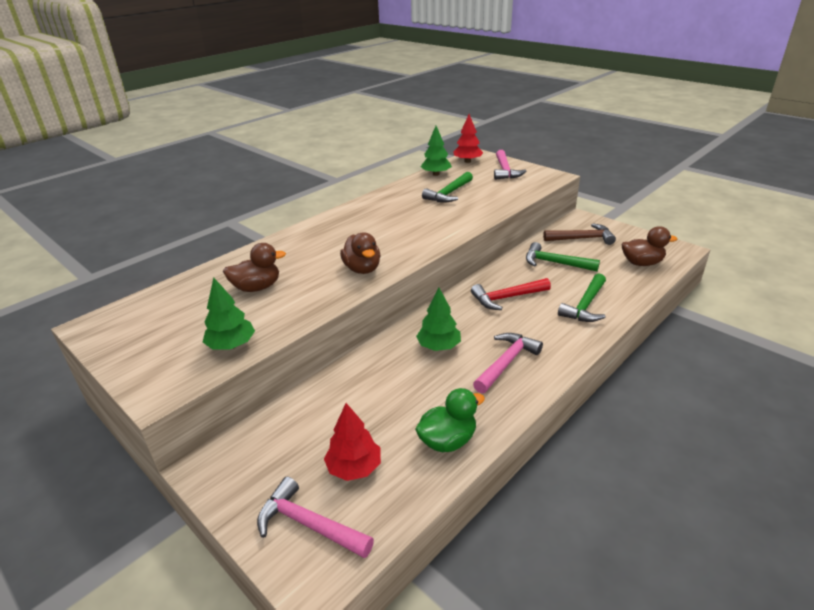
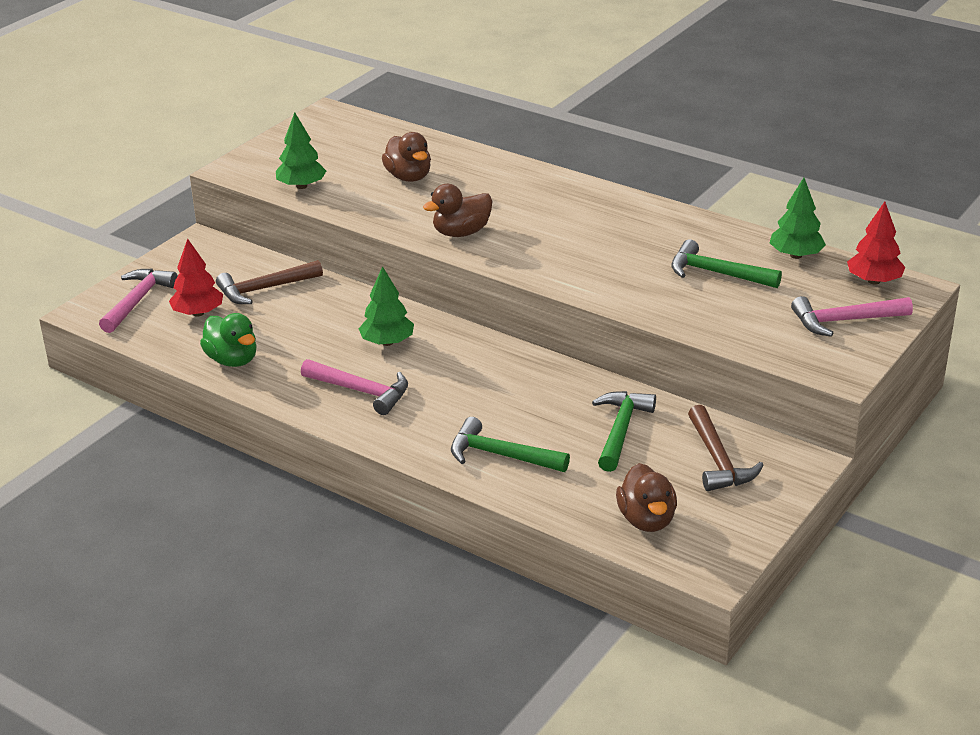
camera: 80 degrees right, 0 degrees up
(328, 416) = (265, 289): none -> brown hammer
(507, 298) = (507, 388): red hammer -> none

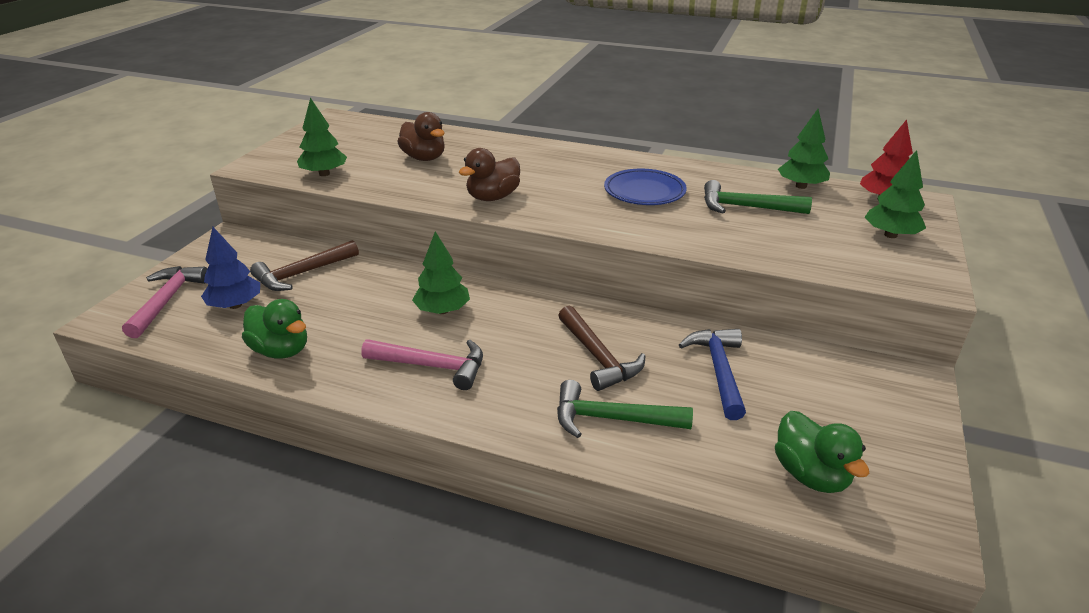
camera: 15 degrees left, 0 degrees up
(198, 313) = (235, 305): red tree -> blue tree
(621, 243) = (644, 192): none -> blue plate
(621, 430) = (719, 371): green hammer -> blue hammer
(646, 520) = (810, 475): brown duck -> green duck
(717, 460) = (833, 389): brown hammer -> brown hammer (598, 357)
(844, 321) = (890, 235): pink hammer -> green tree

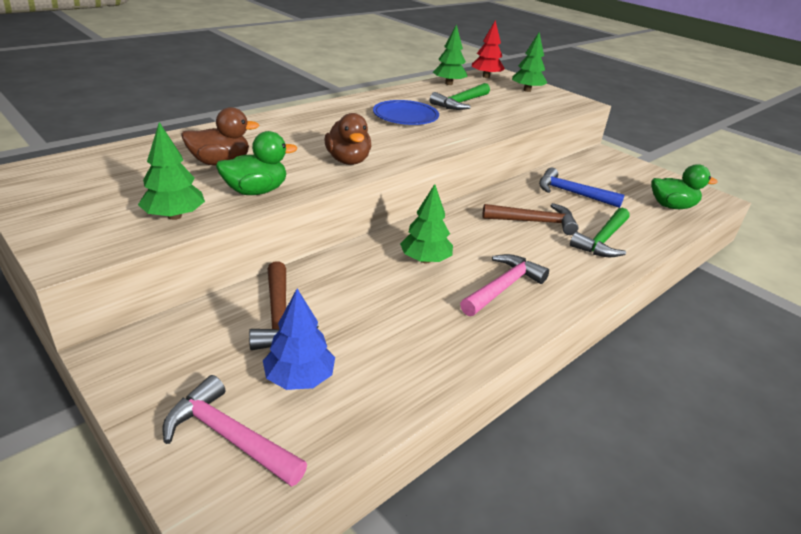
camera: 65 degrees left, 0 degrees up
(281, 350) = (420, 363): green duck -> green duck (256, 191)

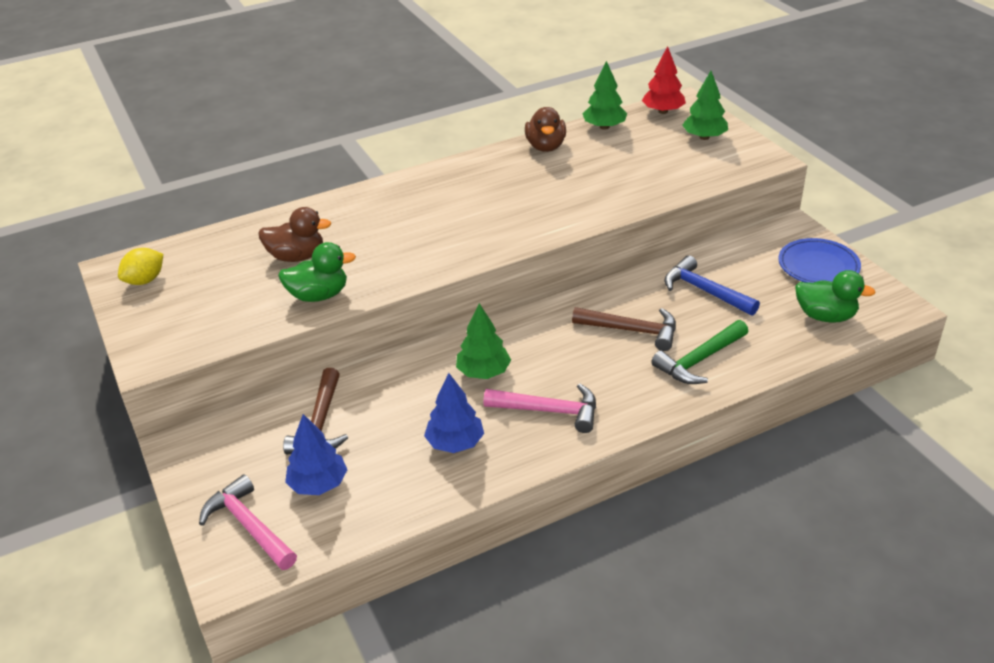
camera: 20 degrees right, 5 degrees up
(52, 184) = (145, 280): none -> yellow lemon
(174, 216) = (239, 323): green tree -> none
(348, 161) = (424, 256): brown duck -> brown duck (546, 146)
(405, 117) = (519, 188): blue plate -> blue plate (818, 266)
(430, 323) = (455, 443): none -> blue tree
(460, 103) = (600, 163): green hammer -> none
(503, 287) = (549, 411): pink hammer -> pink hammer turned 45 degrees clockwise

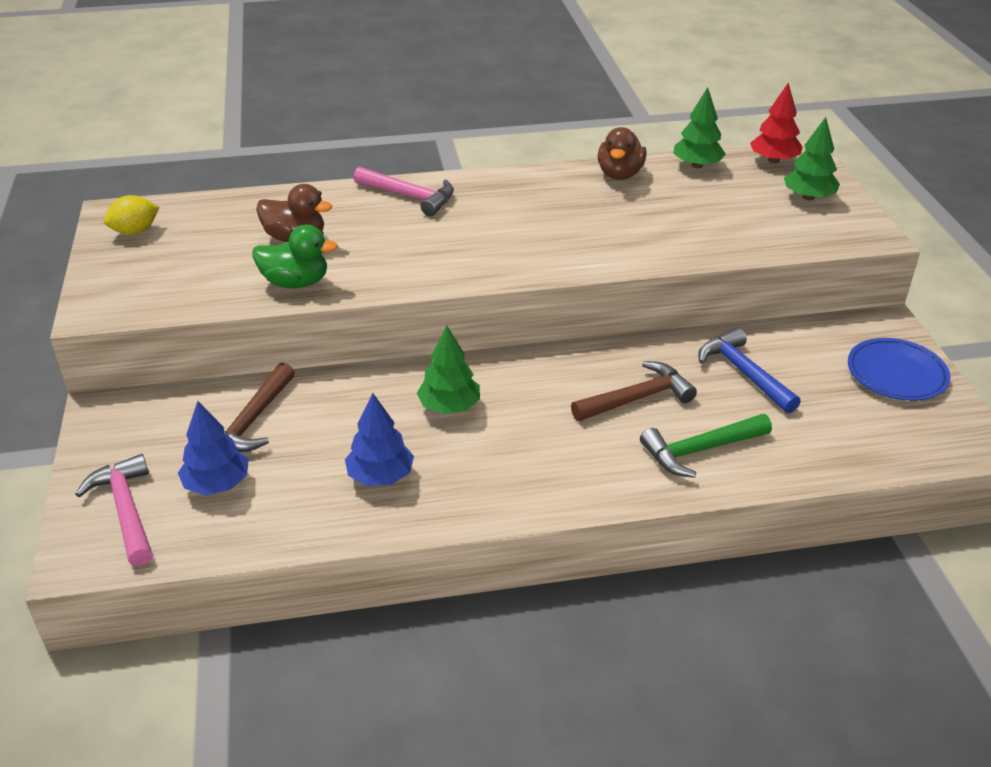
camera: 15 degrees right, 0 degrees up
(549, 411) = (499, 466): pink hammer -> pink hammer (409, 196)
(631, 330) = (637, 398): brown hammer -> brown hammer turned 60 degrees counterclockwise
(825, 316) = (878, 434): green duck -> none

